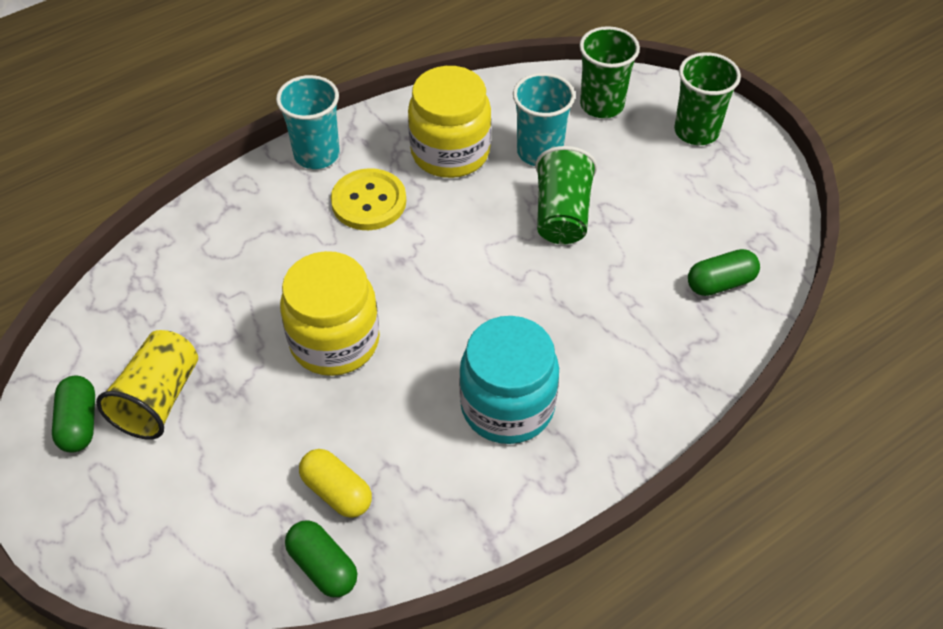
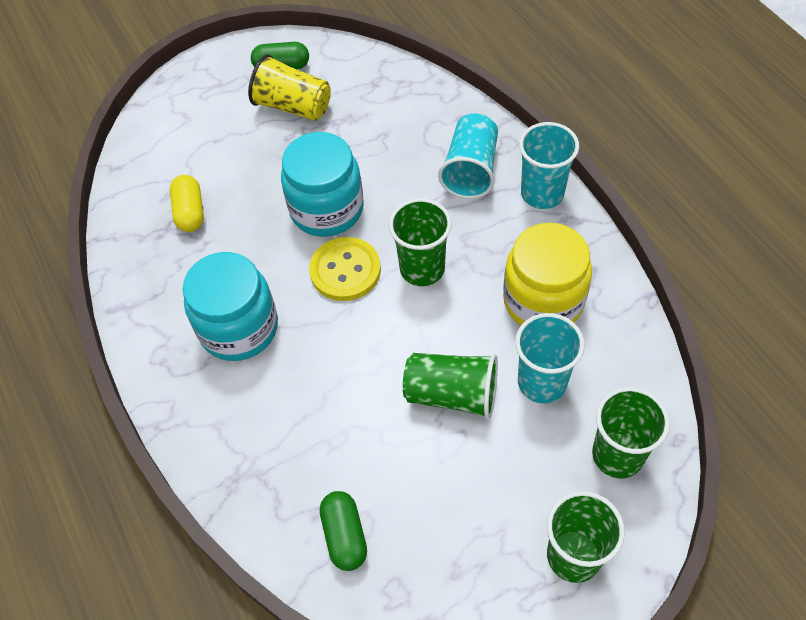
camera: 100 degrees right, 5 degrees up
(281, 213) = (471, 170): none -> turquoise cup
(323, 567) = (134, 205): green capsule -> none
(334, 341) = (327, 209): yellow jar -> turquoise jar
(337, 492) = (190, 212): yellow capsule -> yellow capsule turned 60 degrees counterclockwise
(369, 201) = (480, 233): yellow button -> yellow button (345, 270)
(417, 246) = (422, 269): none -> green cup

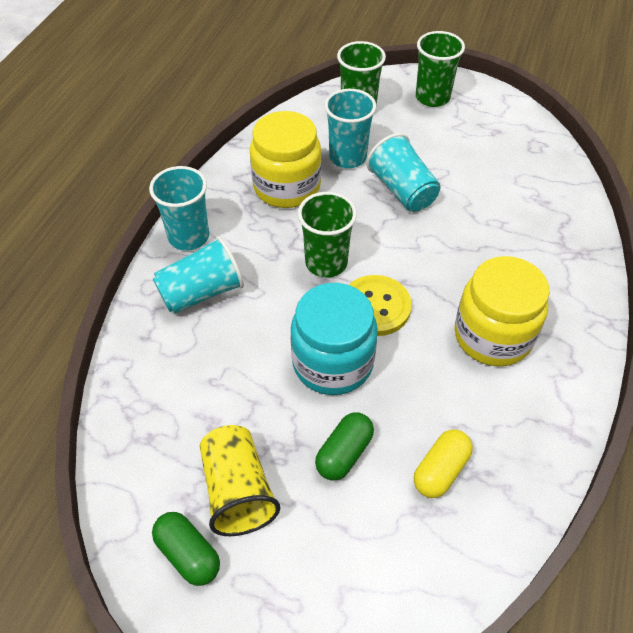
camera: 135 degrees left, 5 degrees down
(239, 328) = (492, 336): turquoise jar -> yellow jar
(345, 535) = (538, 182): green capsule -> green capsule (344, 453)
(452, 394) = (402, 190): green cup -> turquoise cup

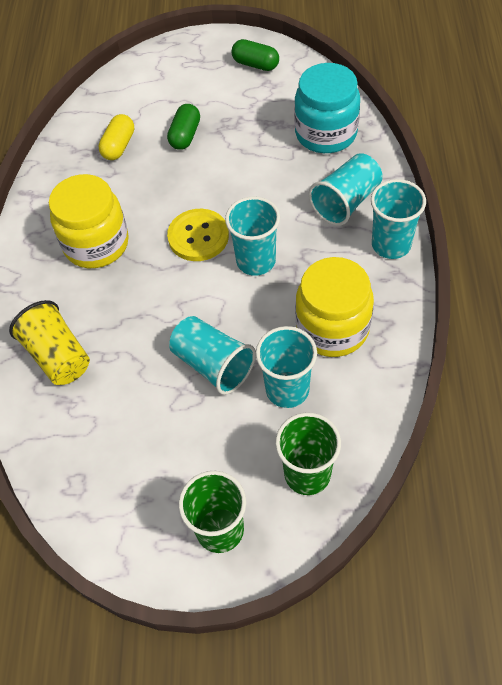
camera: 165 degrees right, 5 degrees up
(238, 490) = (244, 98): yellow cup -> yellow cup (58, 356)
(326, 263) = (256, 261): green cup -> turquoise cup
(332, 363) = (216, 185): turquoise jar -> turquoise jar (326, 133)

